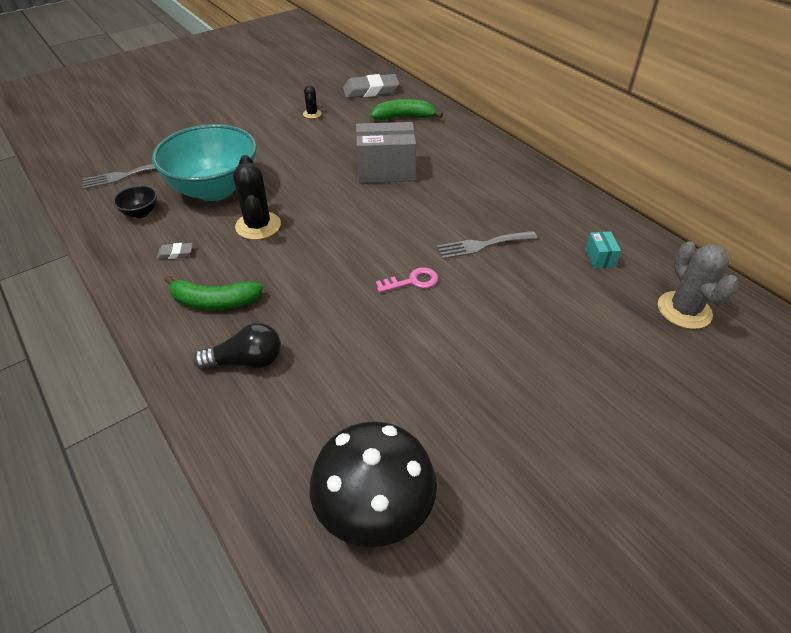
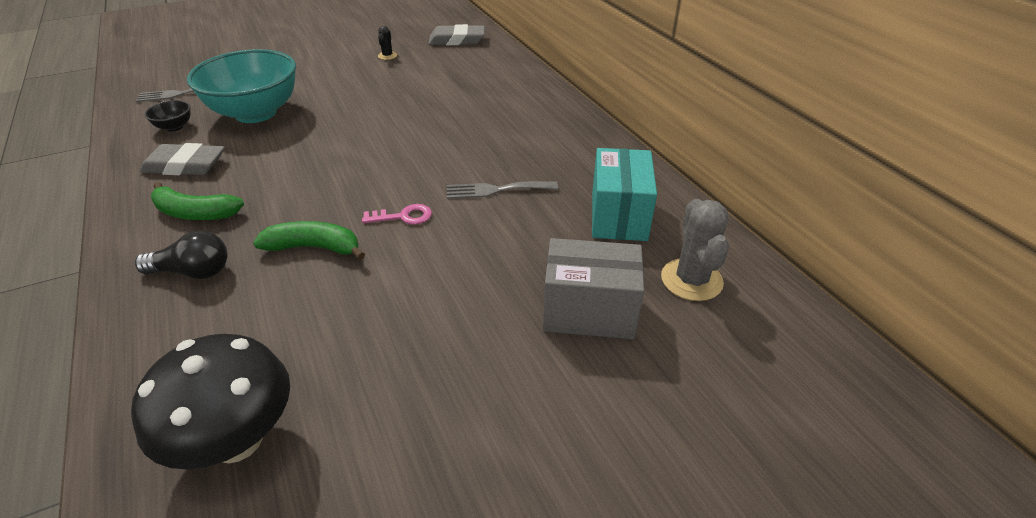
camera: 10 degrees right, 5 degrees down
(175, 253) = (185, 165): grey eraser -> grey eraser, size x2.18
(258, 226) = (278, 149): black cactus -> none
(385, 171) = (432, 112): grey box -> grey box (589, 311)
(404, 117) = (477, 66): green banana -> green banana (314, 248)
(599, 258) = (618, 216): turquoise box -> turquoise box, size x2.23

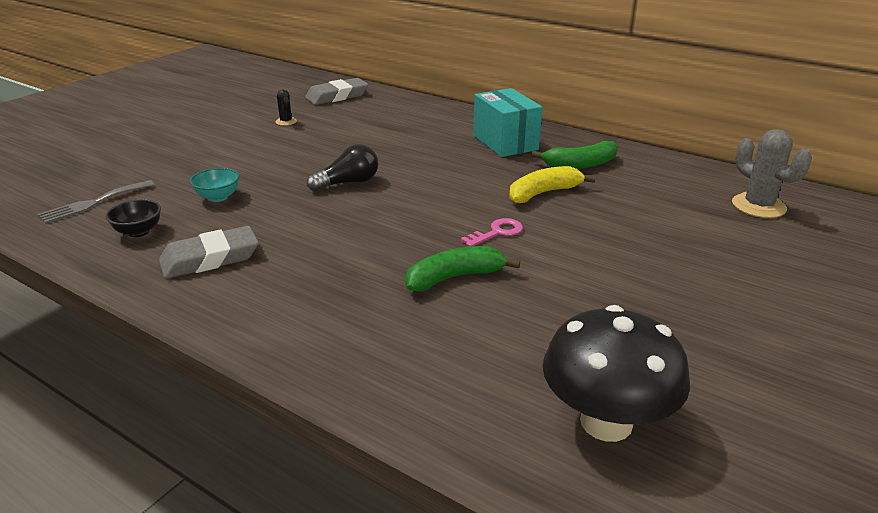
camera: 30 degrees left, 10 degrees down
(193, 272) = (367, 333): black light bulb -> black light bulb (348, 183)
(195, 213) = (290, 291): green banana -> green banana (580, 164)
(256, 113) = (218, 197): turquoise bowl -> turquoise bowl, size x0.41
(496, 190) = (543, 193): grey fork -> yellow banana
(589, 311) = (725, 245): grey box -> none
(618, 216) = (657, 183): turquoise box -> turquoise box (505, 142)

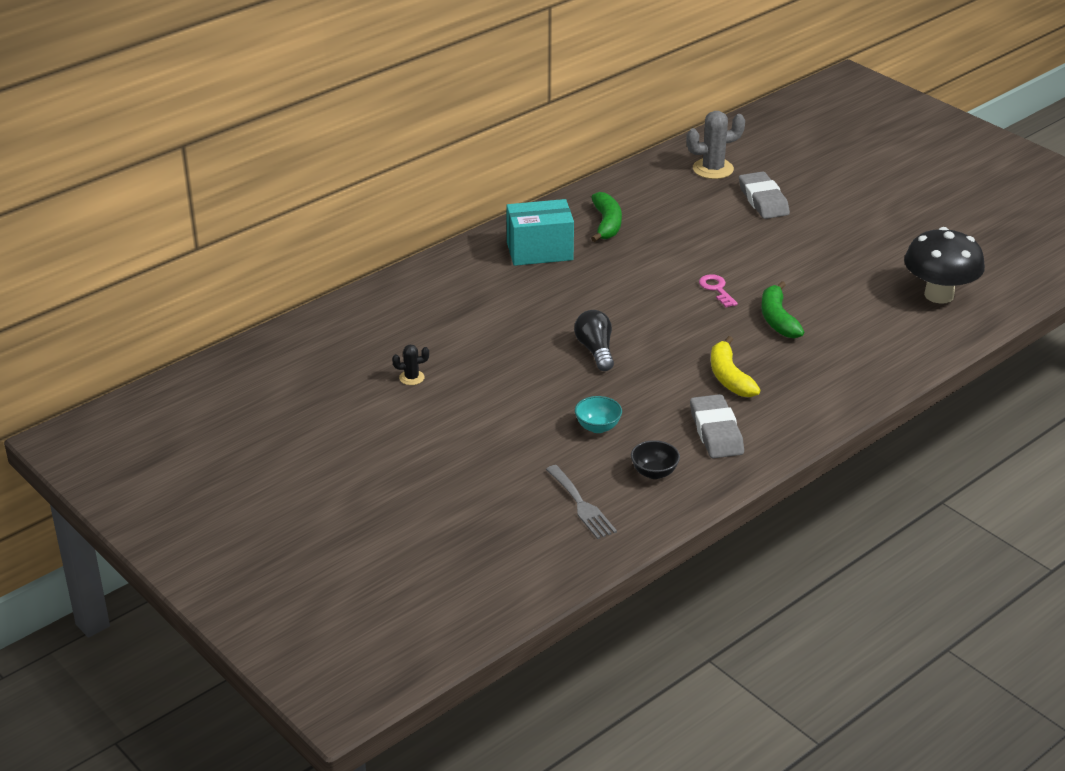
camera: 75 degrees left, 5 degrees up
(337, 96) = (344, 336): grey eraser -> grey eraser (763, 200)
(543, 193) = (656, 254): yellow banana -> yellow banana (729, 377)

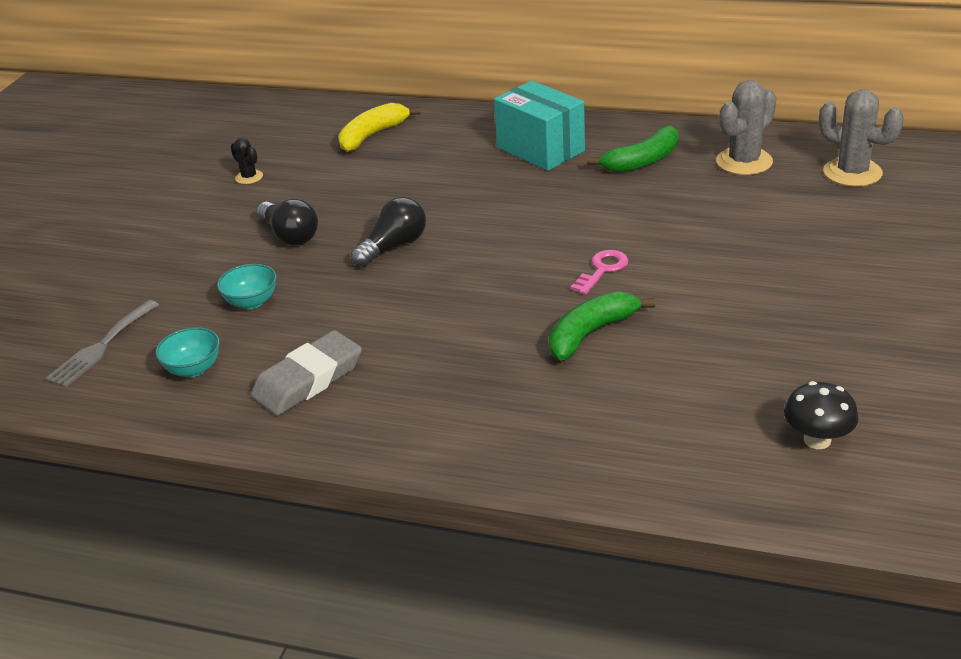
camera: 60 degrees right, 0 degrees up
(526, 386) = (290, 236): none -> black light bulb
(654, 193) = (744, 162): none -> grey cactus
(654, 473) = (193, 369): black bowl -> turquoise bowl
(729, 377) = (429, 347): yellow banana -> yellow banana (372, 135)
(763, 200) = (838, 226): grey eraser -> none
(939, 295) = (817, 440): black mushroom -> black mushroom, size x0.54

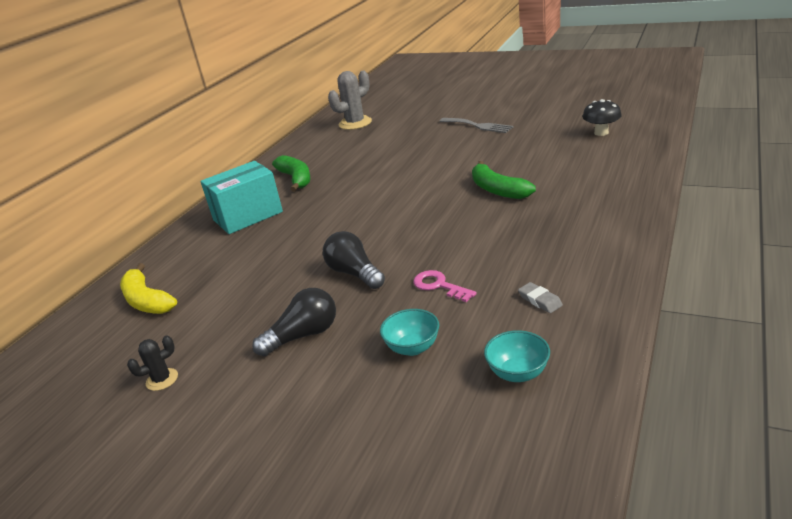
camera: 80 degrees left, 5 degrees down
(101, 347) = (467, 457): grey fork -> grey fork (478, 126)
(308, 380) = (540, 300): grey eraser -> grey eraser, size x0.46
(602, 270) = (425, 188): pink key -> pink key (439, 286)
(744, 162) = (321, 149): grey cactus -> none

